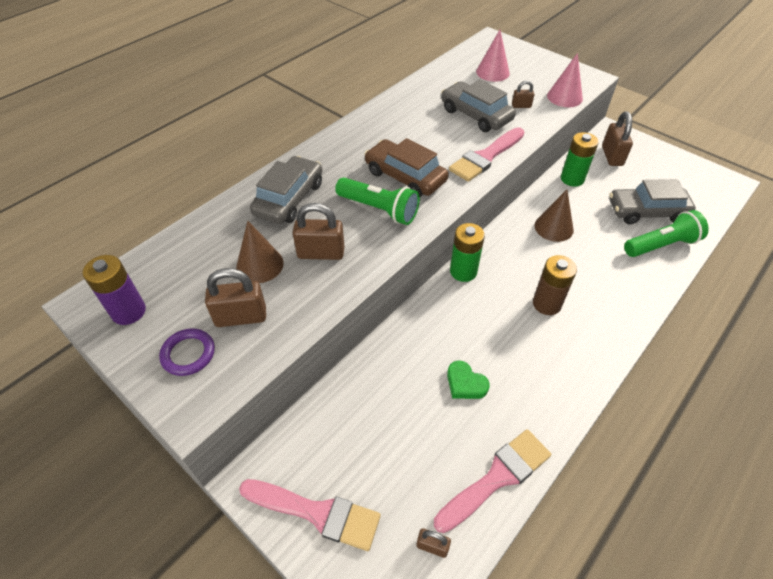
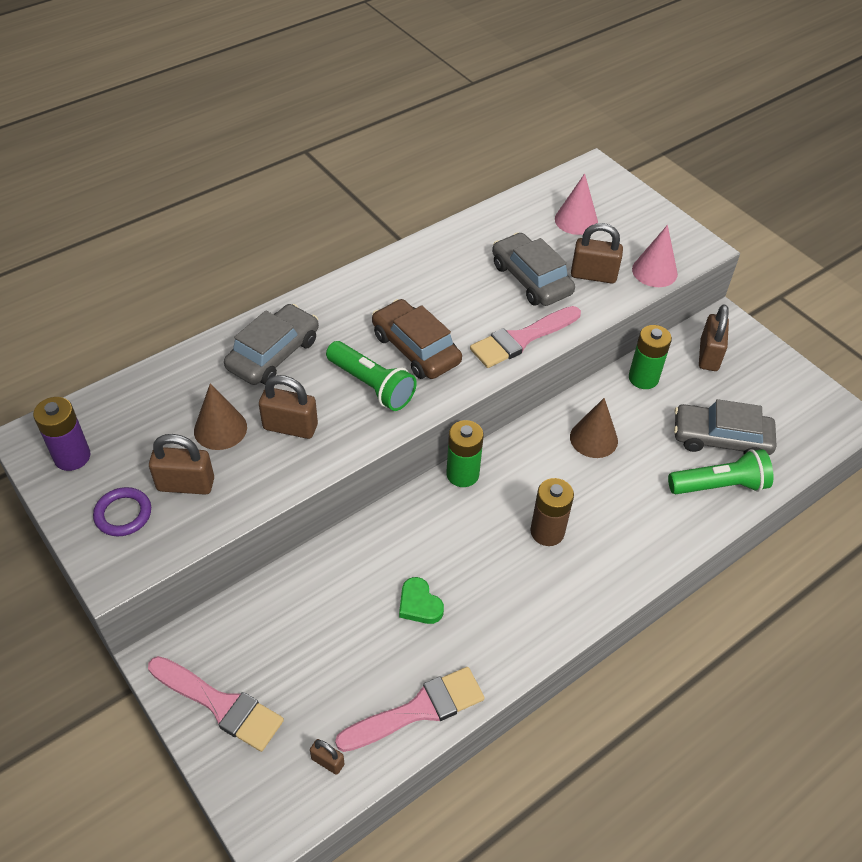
camera: 10 degrees right, 0 degrees up
(521, 106) = (593, 275): brown padlock -> brown padlock, size x1.87

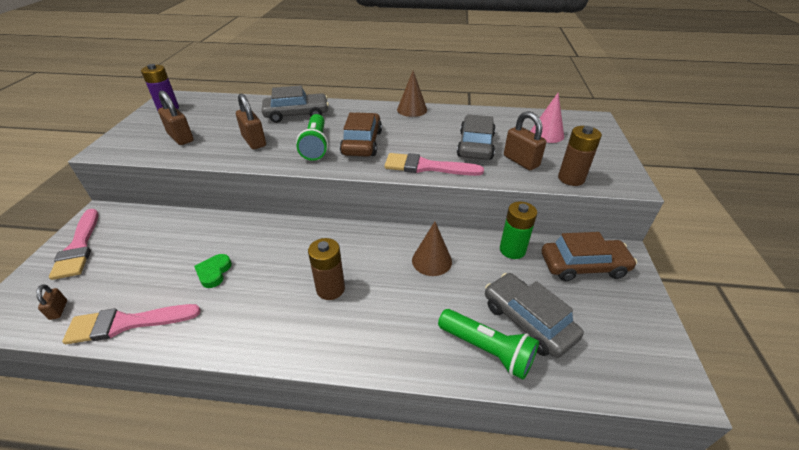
camera: 45 degrees right, 10 degrees down
(123, 514) = (144, 134): purple ring -> none
(220, 429) = (229, 127): brown cone -> brown cone (412, 109)
(418, 710) = (127, 323): pink brush -> pink brush turned 150 degrees clockwise
(462, 474) = (331, 229): green battery -> none
(654, 271) = (571, 178): pink cone -> brown battery
(709, 355) = (583, 266): brown padlock -> brown car

